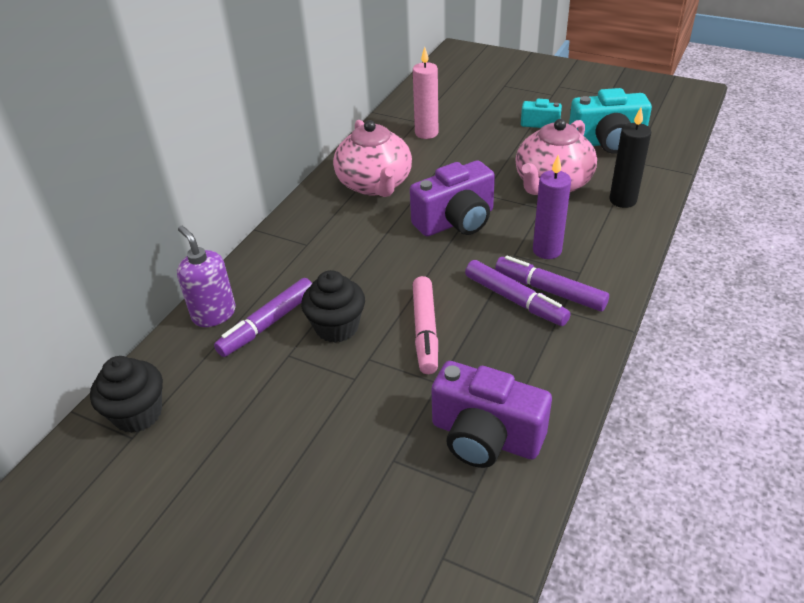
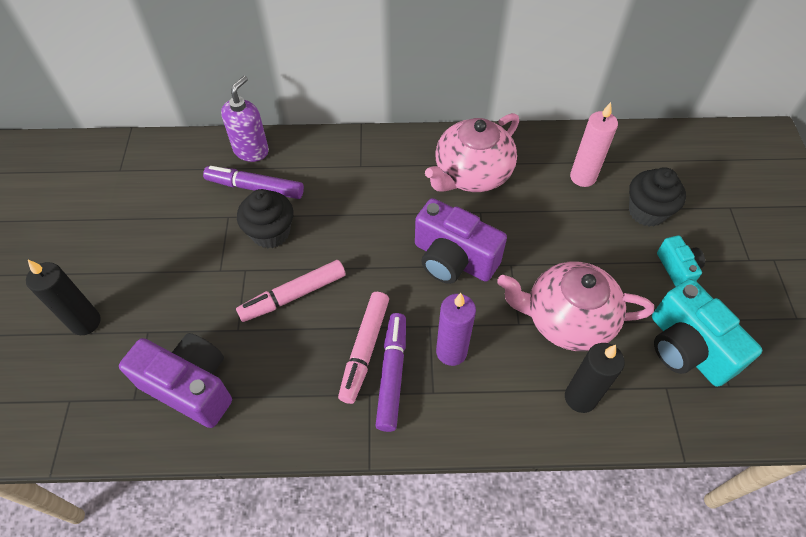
camera: 60 degrees right, 15 degrees up
(138, 414) = (140, 162): black cupcake -> black cupcake (647, 212)
(341, 519) = (85, 322): none -> black candle
(485, 437) = (190, 386): purple camera -> purple camera turned 120 degrees clockwise
(515, 300) = (364, 350): purple marker -> pink marker

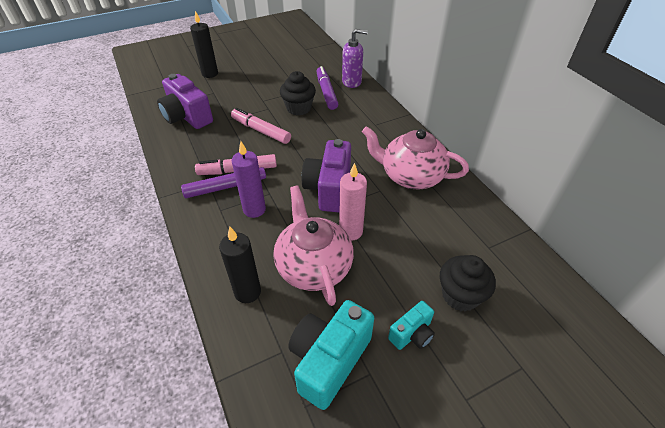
camera: 65 degrees right, 10 degrees down
(190, 386) = (187, 116): purple camera -> purple camera turned 135 degrees clockwise
(583, 177) = (462, 240): pink candle -> pink candle (351, 231)

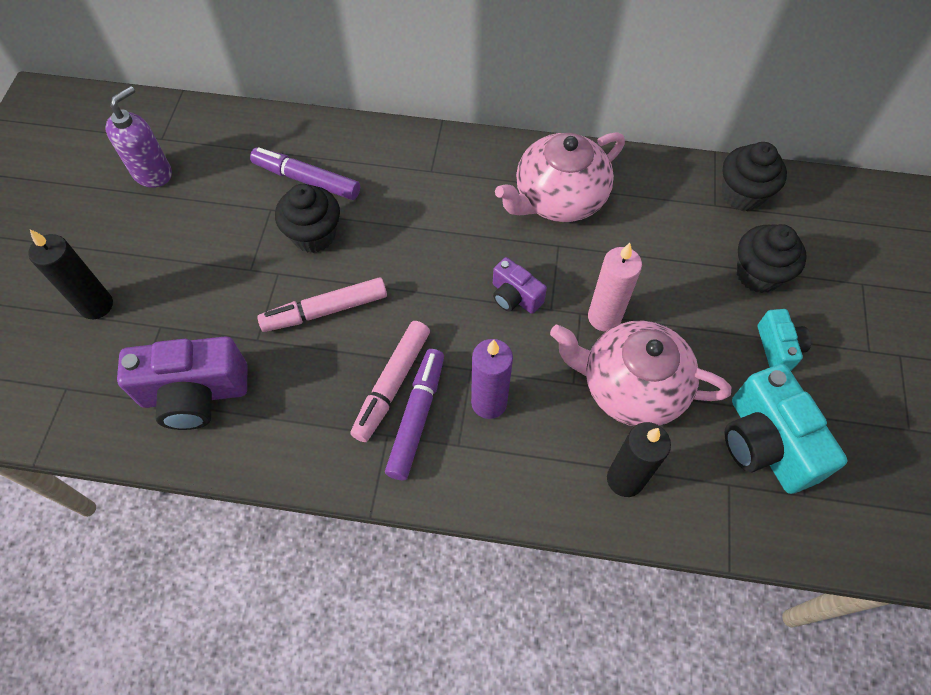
camera: 55 degrees left, 15 degrees up
(329, 189) = (515, 296): purple camera -> purple camera, size x0.54
(352, 82) = (310, 135): purple soap dispenser -> purple soap dispenser (153, 173)
(514, 258) = (742, 194): none -> black cupcake

